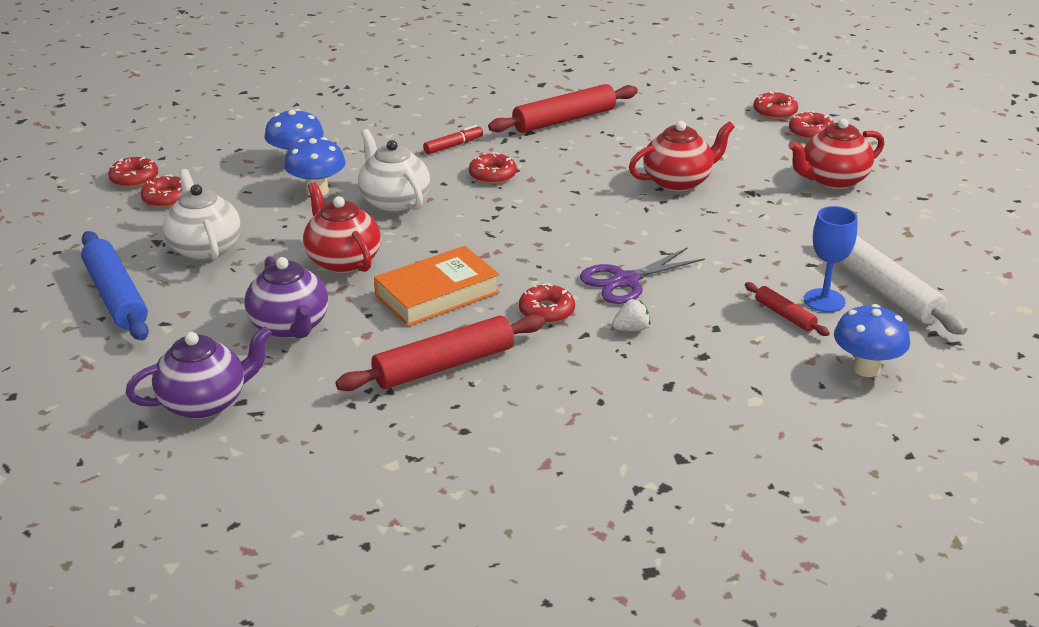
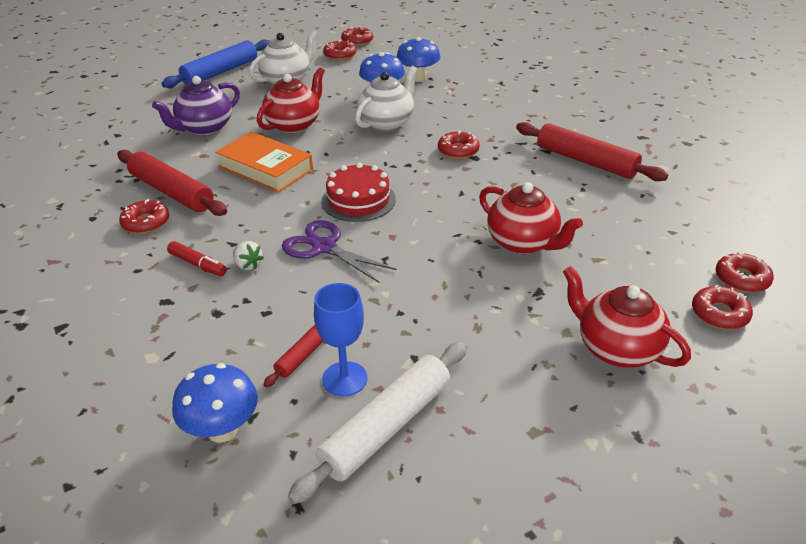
camera: 70 degrees right, 5 degrees up
(205, 402) = (114, 124): purple teapot -> none
(453, 146) = (492, 125): red marker -> red marker (198, 264)
(546, 311) = (260, 218): red donut -> red donut (146, 222)
(550, 247) = (358, 200): none -> red cake

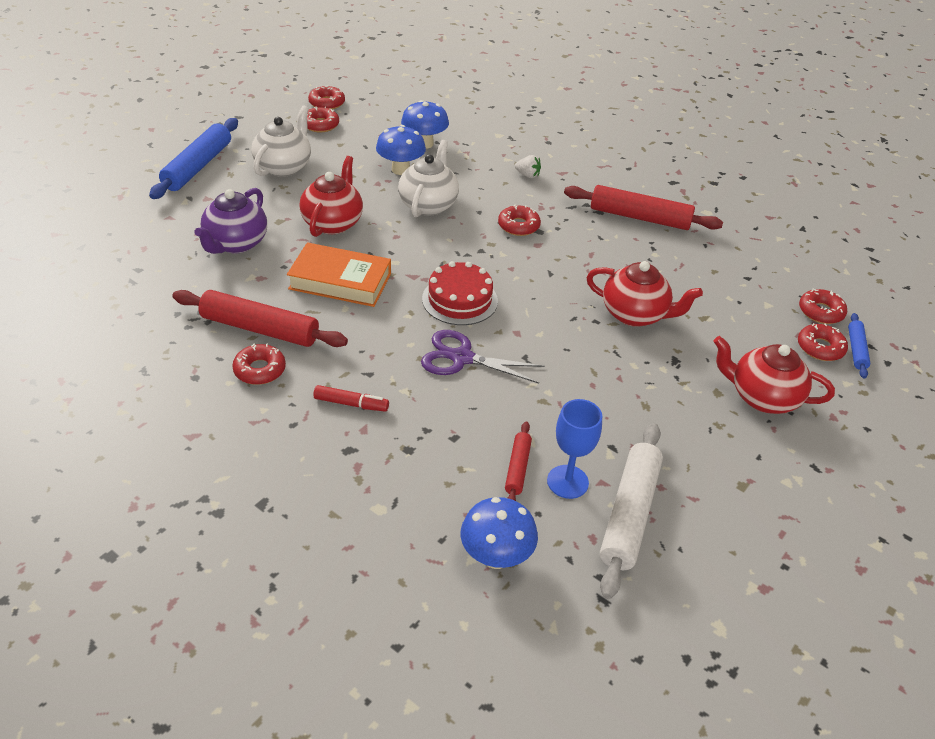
camera: 25 degrees left, 5 degrees up
(248, 265) = (401, 393): white strawberry -> white strawberry (527, 175)
(765, 325) = (856, 350): none -> blue rolling pin

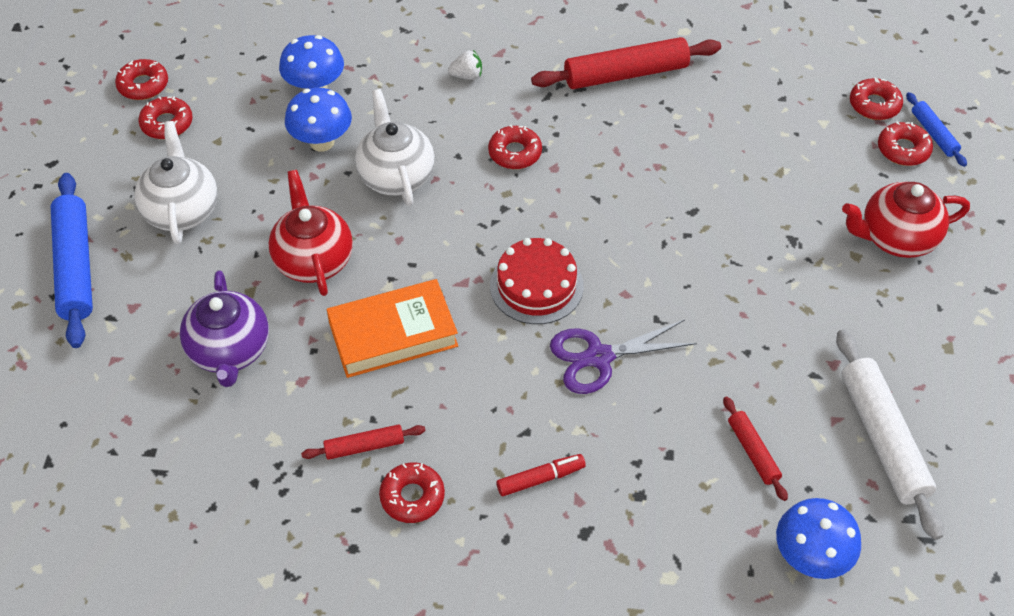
camera: 30 degrees left, 10 degrees up
(260, 329) = (364, 446): red rolling pin -> red rolling pin, size x0.52
(567, 482) = (806, 438): blue goblet -> none
(635, 314) = (716, 205): red teapot -> none

